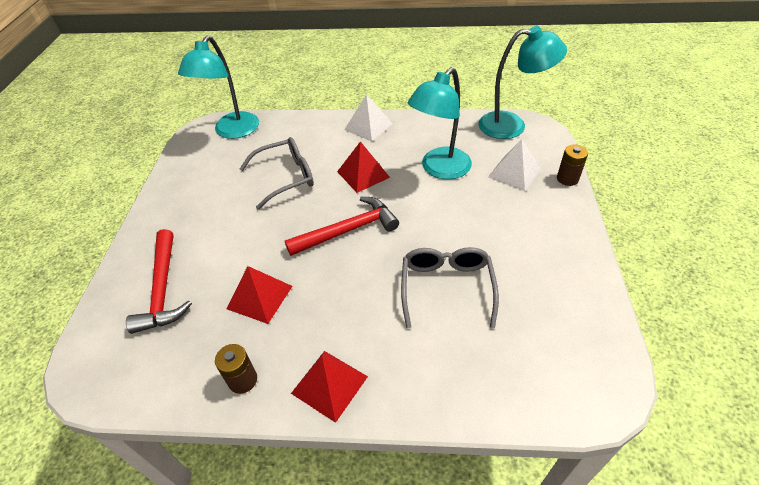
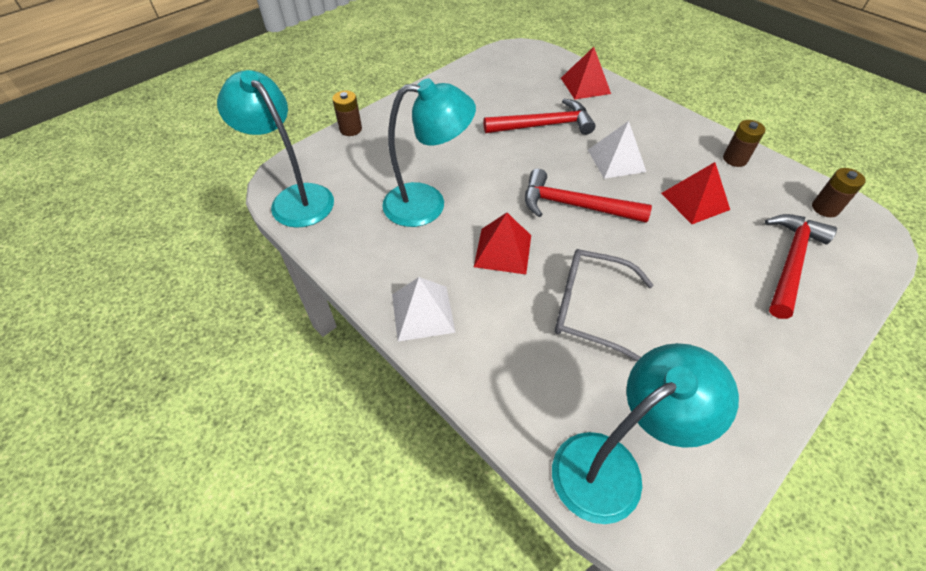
camera: 140 degrees left, 5 degrees up
(135, 372) = (825, 208): none -> brown battery
(329, 385) = (673, 127): red pyramid -> red pyramid (585, 85)
(446, 288) = (544, 125): grey glasses -> red hammer
(514, 173) = (376, 159): white pyramid -> white pyramid (616, 160)

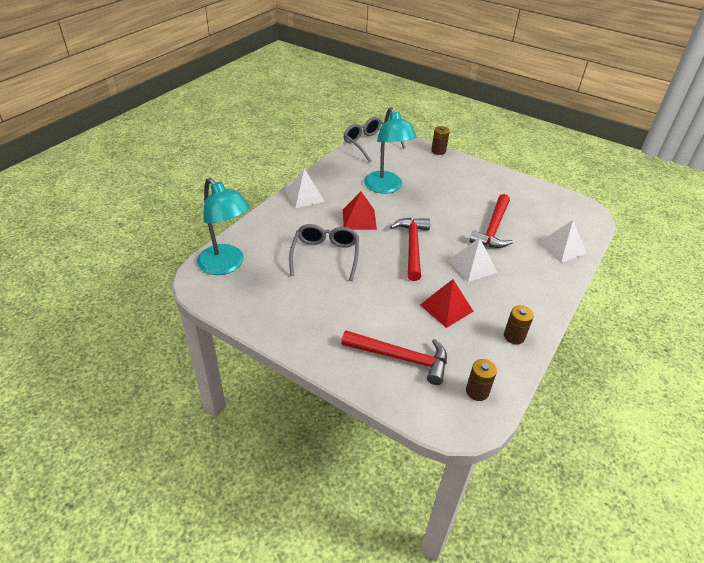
camera: 75 degrees right, 10 degrees down
(295, 198) = (370, 144): turquoise lamp -> grey glasses
(544, 125) = (493, 229): red hammer -> red hammer turned 45 degrees clockwise
(585, 85) = (562, 248): red pyramid -> white pyramid

